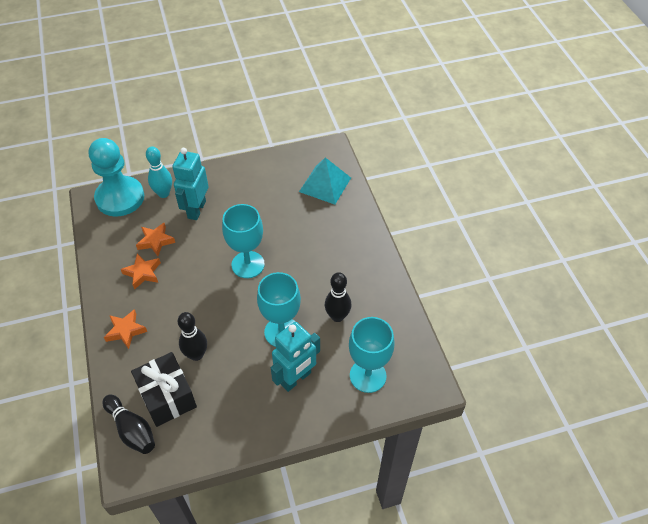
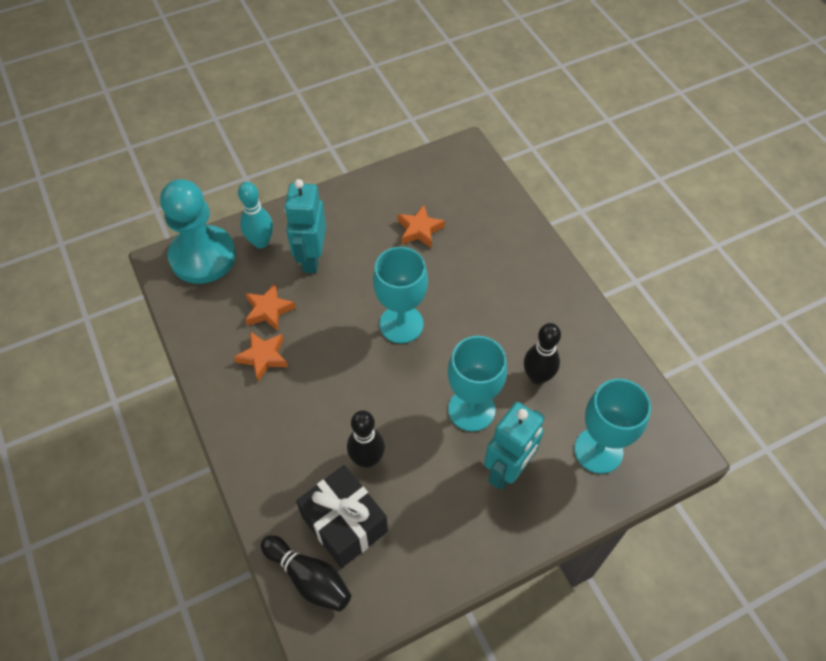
camera: 10 degrees left, 5 degrees up
(125, 331) = (262, 441): orange star -> orange star (419, 230)
(325, 184) = (472, 200): turquoise pyramid -> none

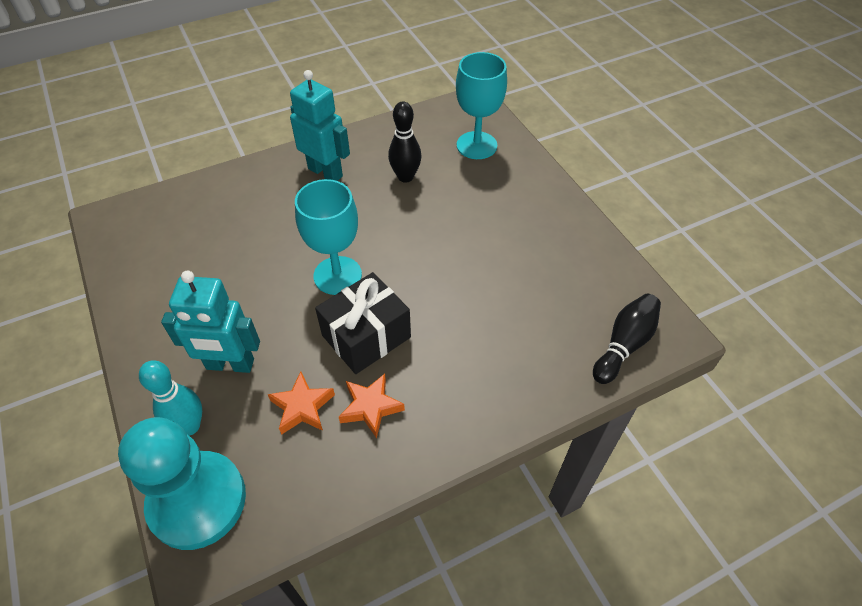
camera: 90 degrees left, 5 degrees down
(344, 524) = (565, 318): black gift -> black gift (366, 336)
(367, 459) = (496, 301): black bowling pin -> none
(419, 230) = (212, 260): orange star -> none
(471, 409) = (439, 222): turquoise goblet -> none
(507, 470) = (499, 200): turquoise robot -> turquoise robot (325, 172)

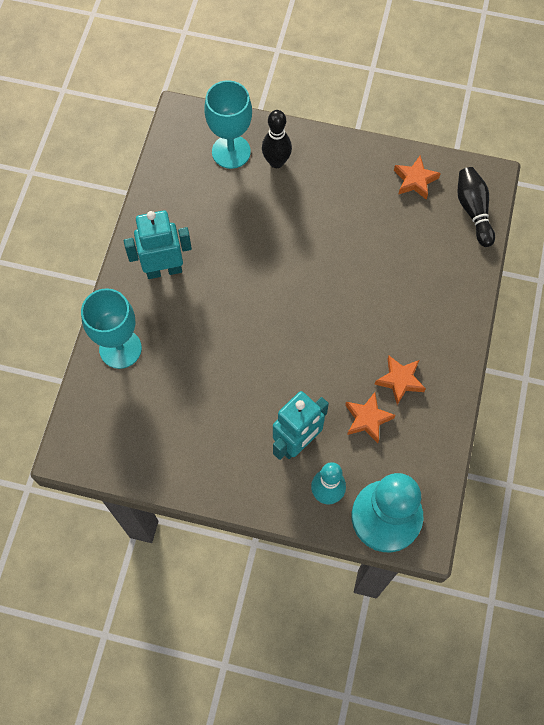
camera: 50 degrees left, 15 degrees up
(337, 275) = (276, 329): turquoise goblet -> turquoise goblet (120, 348)
(366, 336) = (344, 347): black gift -> none
(405, 177) = (220, 221): black bowling pin -> black bowling pin (276, 162)
(599, 277) = (415, 180): none -> orange star

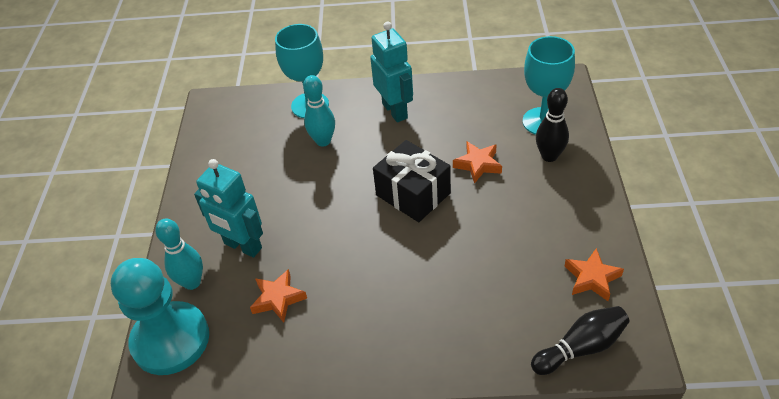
camera: 80 degrees right, 20 degrees down
(181, 346) = (323, 141): none -> turquoise bowling pin
(283, 282) = (413, 194): none -> black gift
(400, 380) = (329, 319): orange star -> orange star (478, 165)

